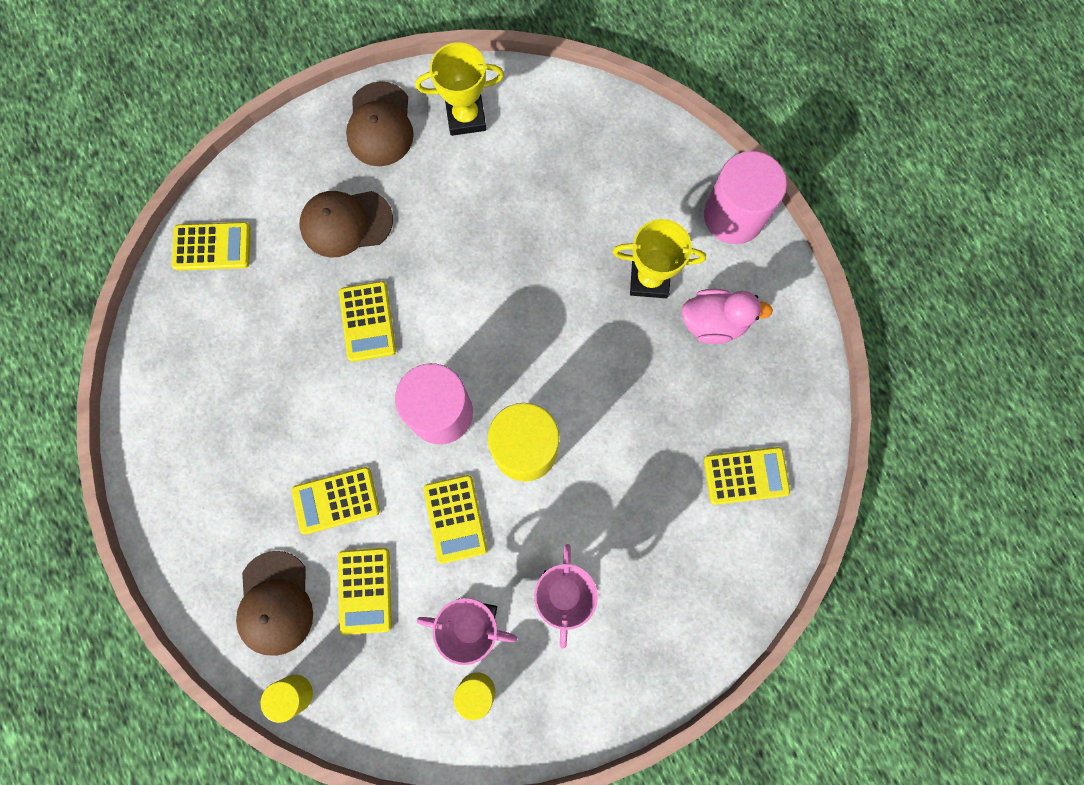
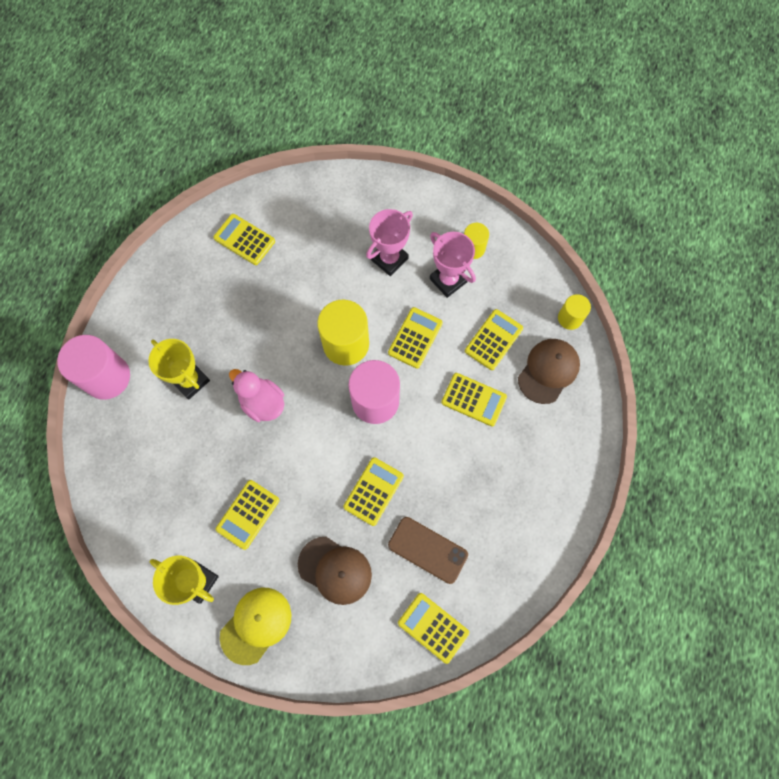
camera: 140 degrees left, 5 degrees down
(269, 310) = (427, 550): none -> brown phone
(380, 125) = (256, 625): brown cap -> yellow cap
(472, 205) = (248, 514): none -> yellow calculator
(714, 322) = (180, 327): pink duck -> pink duck (262, 402)

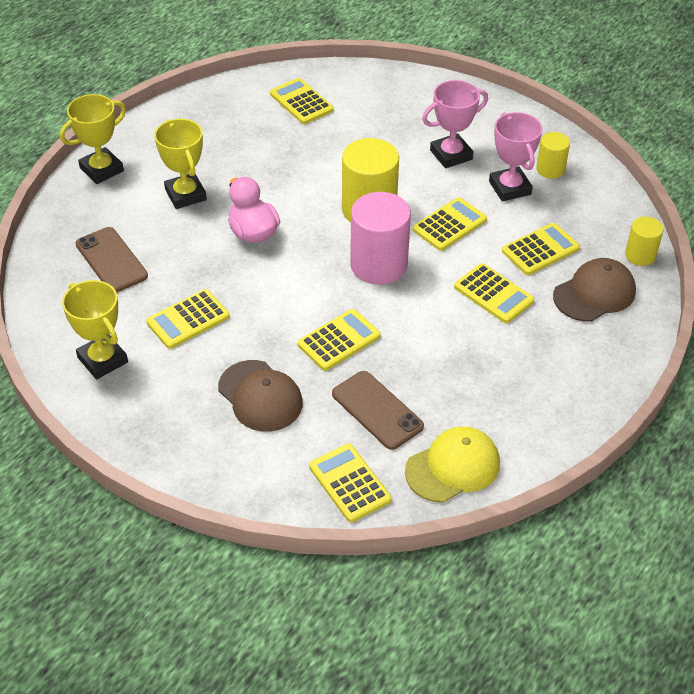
camera: 20 degrees right, 25 degrees down
(107, 377) = (101, 170): pink cylinder -> yellow trophy
(159, 475) = (111, 260): none -> brown phone
(256, 625) = (146, 417): yellow cap -> yellow cap (453, 467)

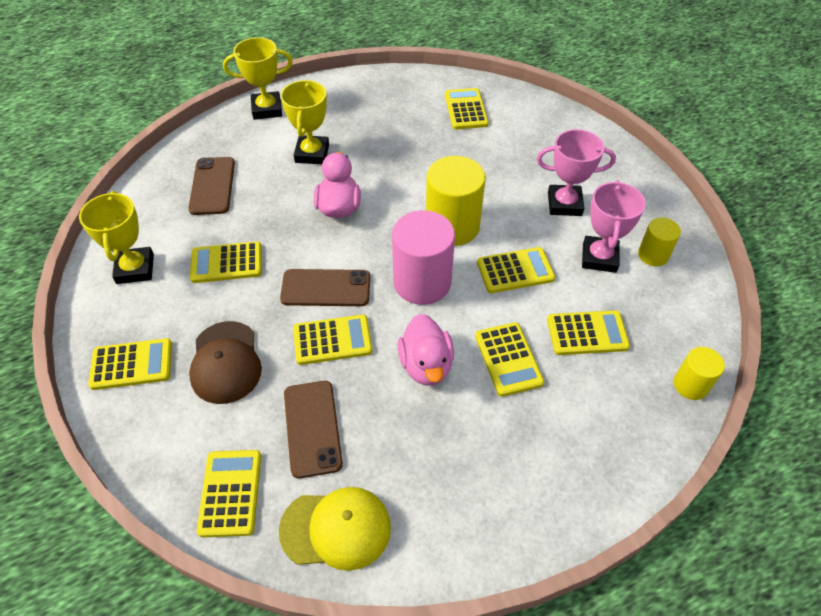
camera: 30 degrees right, 5 degrees up
(176, 434) = (132, 364): none -> yellow calculator
(298, 303) = (326, 288): none -> brown phone
(432, 326) = (426, 365): none -> pink duck
(594, 293) = (612, 405): brown cap -> none

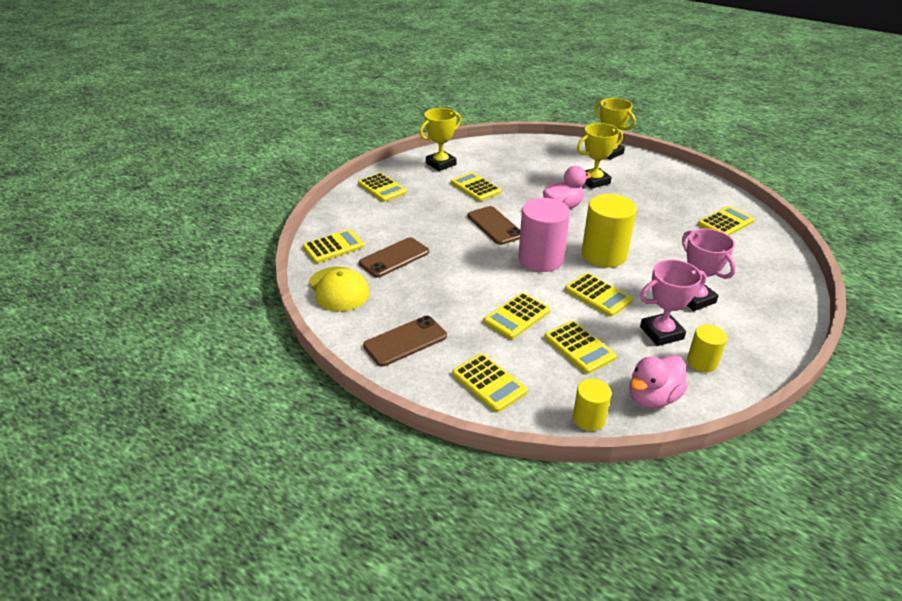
camera: 60 degrees right, 15 degrees down
(212, 186) = (524, 161): brown phone -> brown phone (405, 341)
(225, 362) = (410, 214): brown cap -> none
(332, 340) = (460, 242): yellow calculator -> yellow calculator (489, 383)
(426, 365) = (477, 283): pink duck -> pink duck (652, 397)

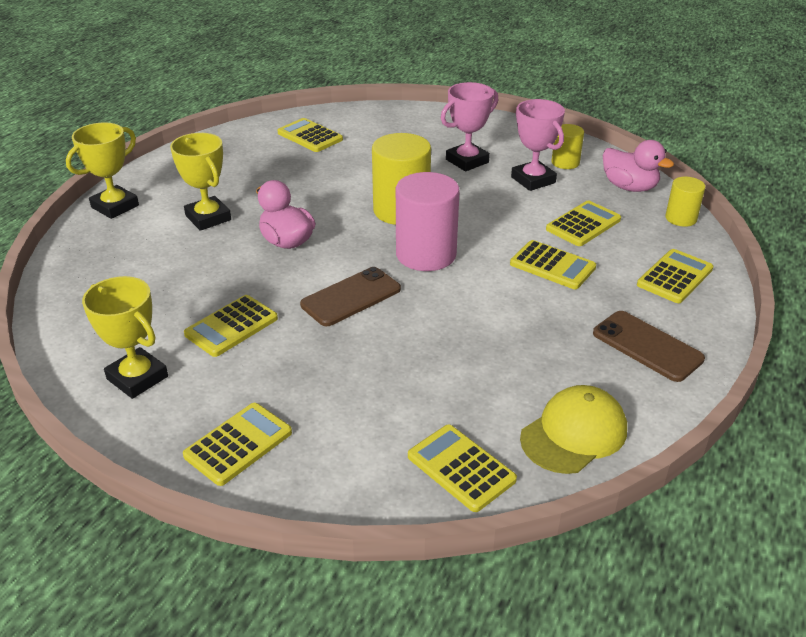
camera: 100 degrees left, 0 degrees up
(394, 258) = (468, 387): brown phone -> none
(598, 295) = (486, 214): yellow calculator -> none

